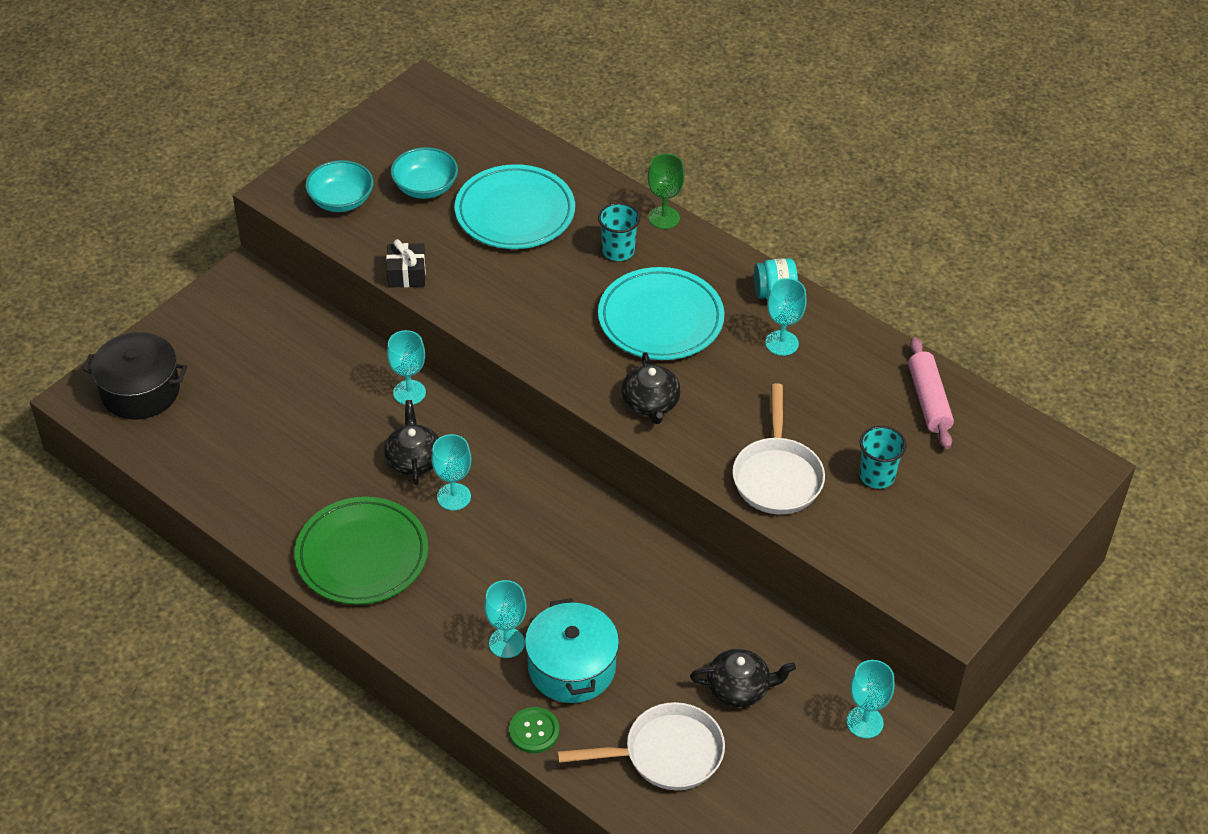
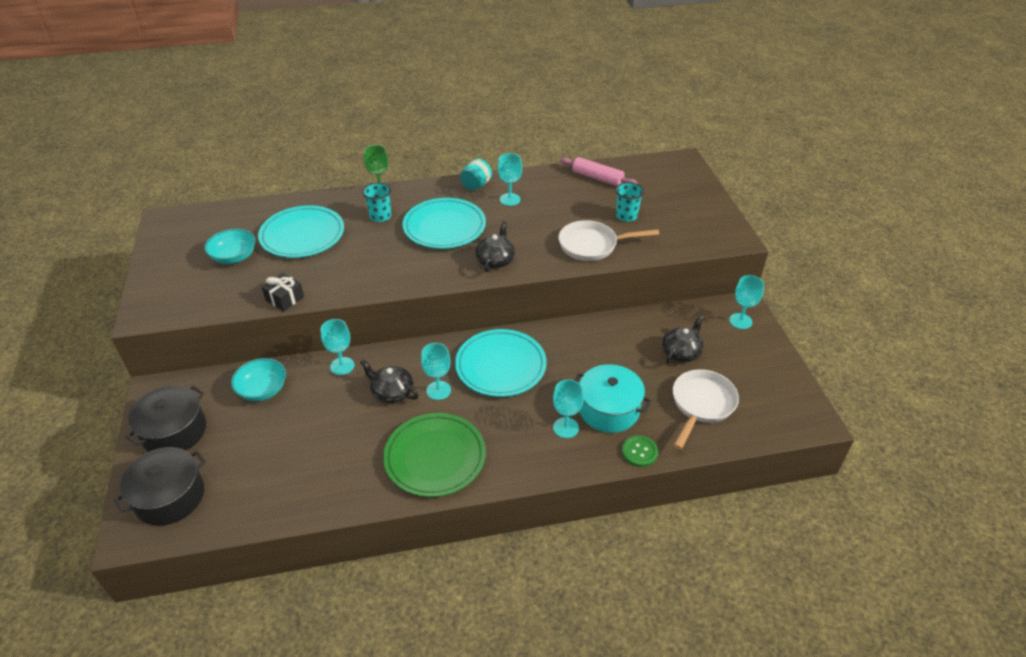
camera: 50 degrees left, 5 degrees down
(209, 332) = (174, 431): none -> black pot
(341, 200) = (191, 294): turquoise bowl -> turquoise bowl (262, 390)
(542, 527) = (500, 366): none -> turquoise plate
(650, 403) = (495, 260): black teapot -> black teapot turned 105 degrees counterclockwise
(777, 476) = (592, 245): white pan -> white pan turned 135 degrees clockwise

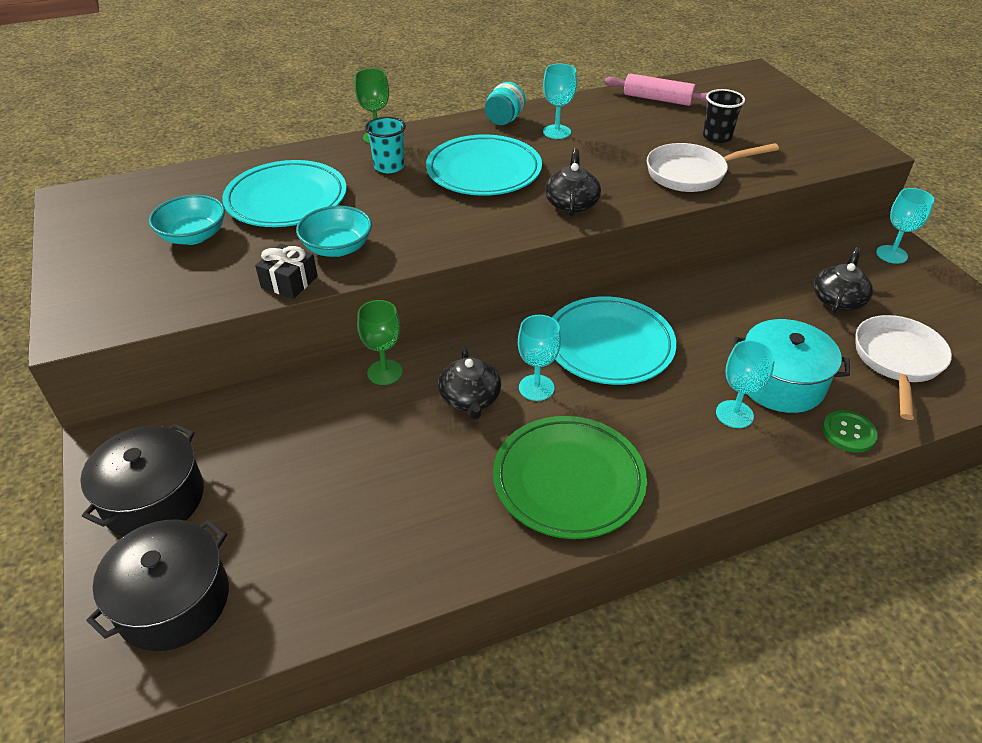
camera: 10 degrees left, 0 degrees up
(262, 390) = (276, 420): turquoise bowl -> turquoise bowl (337, 248)
(342, 366) = (384, 372): turquoise goblet -> green goblet
(392, 392) = (470, 398): black teapot -> black teapot turned 120 degrees counterclockwise
(626, 216) = (717, 137): turquoise cup -> black cup

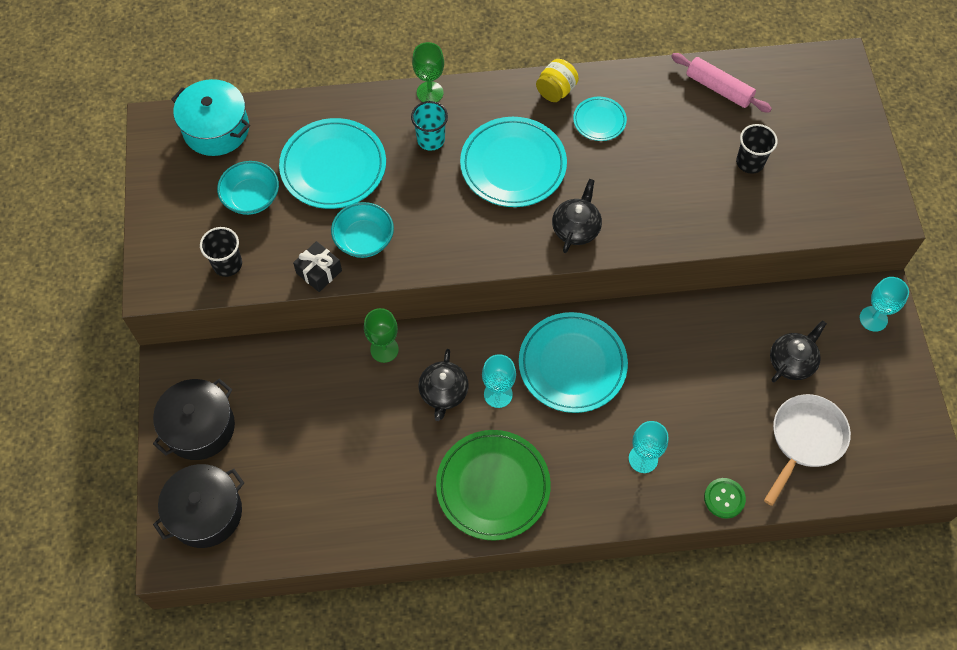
camera: 15 degrees right, 20 degrees up
(171, 294) = (227, 264): none -> black cup
(504, 120) = (556, 91): turquoise jar -> yellow jar
(556, 132) = (599, 121): turquoise goblet -> turquoise plate
(691, 174) = (700, 211): white pan -> none
(780, 383) = (695, 438): turquoise pot -> turquoise pot (216, 129)

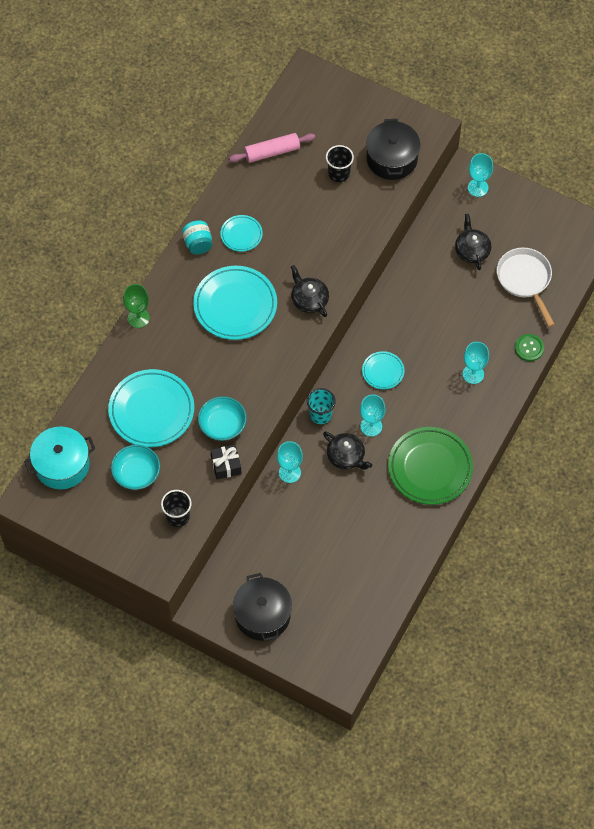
camera: 55 degrees left, 0 degrees up
(206, 513) = (326, 643): black pot -> black pot (392, 159)
(384, 349) = (289, 472): green goblet -> turquoise goblet
(431, 139) = (176, 340): turquoise cup -> turquoise cup (320, 414)
(556, 91) = (198, 244): yellow jar -> turquoise jar
(572, 365) = (383, 371): turquoise plate -> turquoise plate, size x0.51

